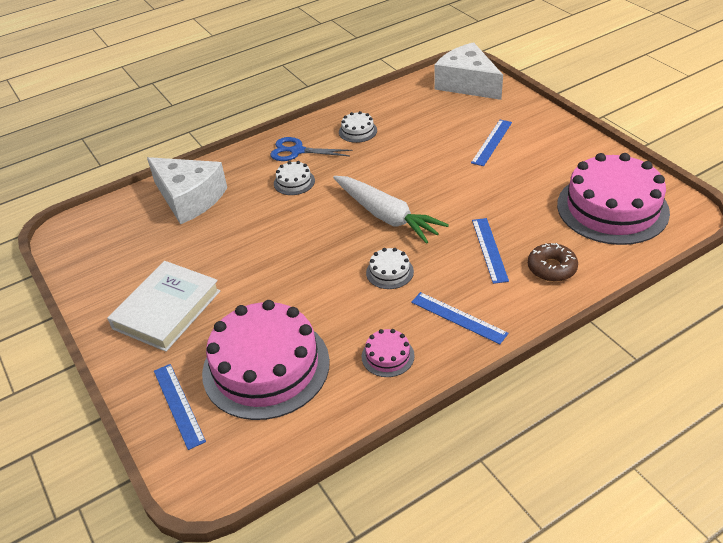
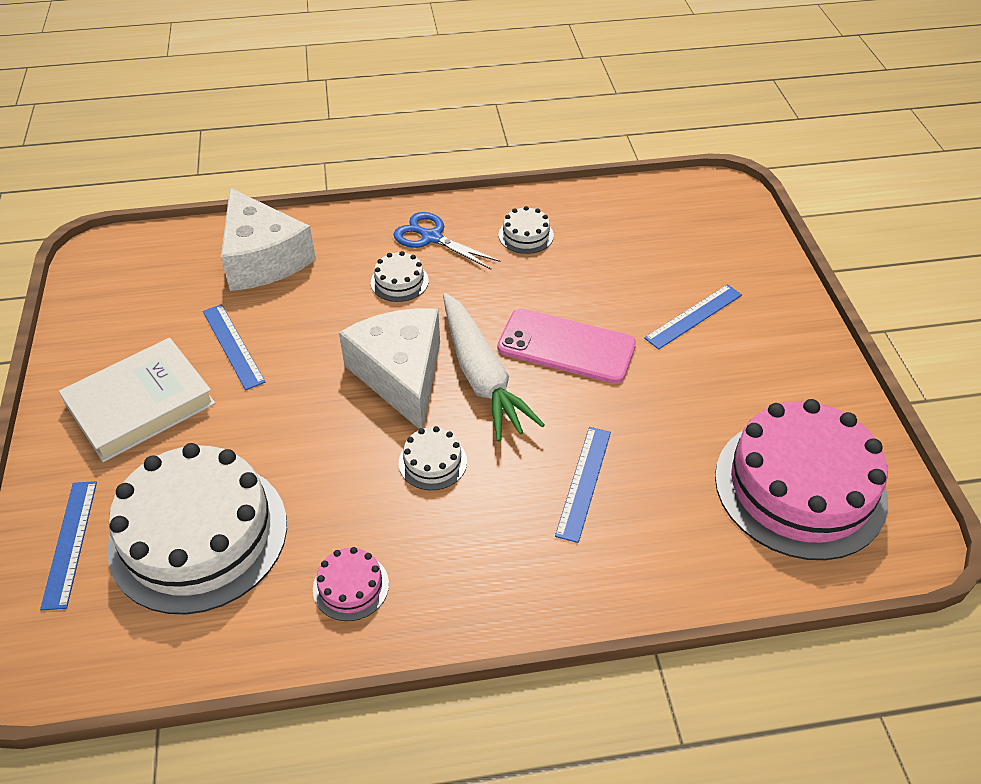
camera: 20 degrees right, 5 degrees up
(266, 367) = (198, 535): pink cake -> white cake
(427, 183) = (566, 346): none -> pink phone
(458, 317) = (476, 569): blue ruler -> blue ruler (233, 346)
(467, 84) = (717, 213): white cheese -> white cheese (401, 375)
(551, 268) = (651, 547): brown donut -> none

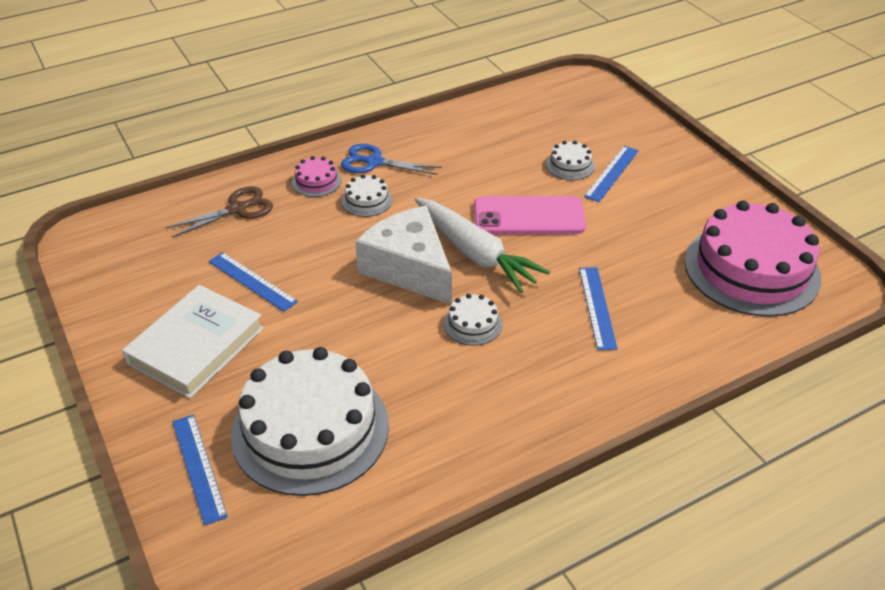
camera: 20 degrees left, 5 degrees down
(262, 258) = (237, 209): white cheese -> brown scissors
(351, 586) = (460, 429): pink cake -> pink cake (316, 181)
(526, 235) = (450, 144): white cake -> white cake (570, 165)

